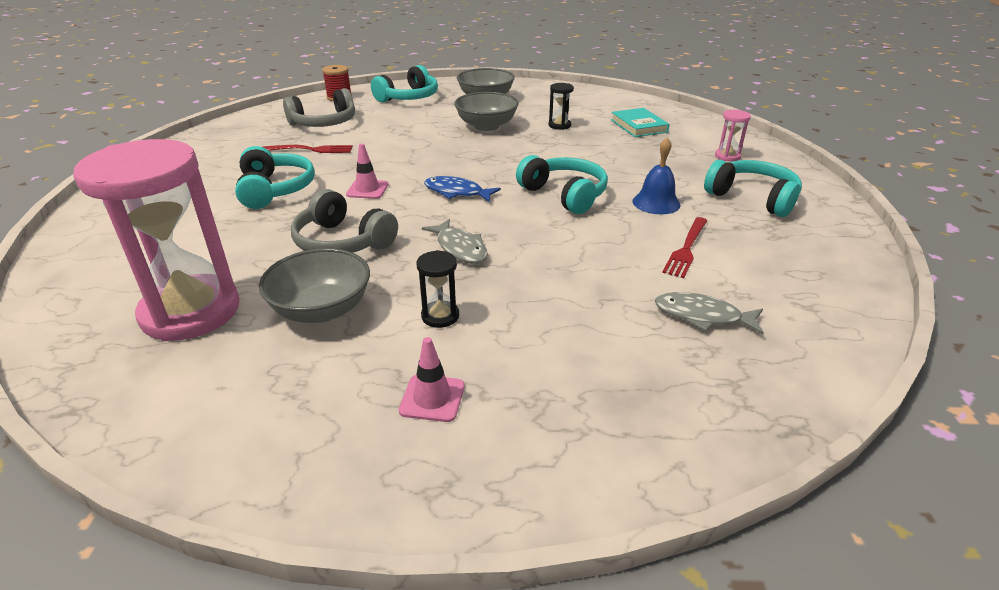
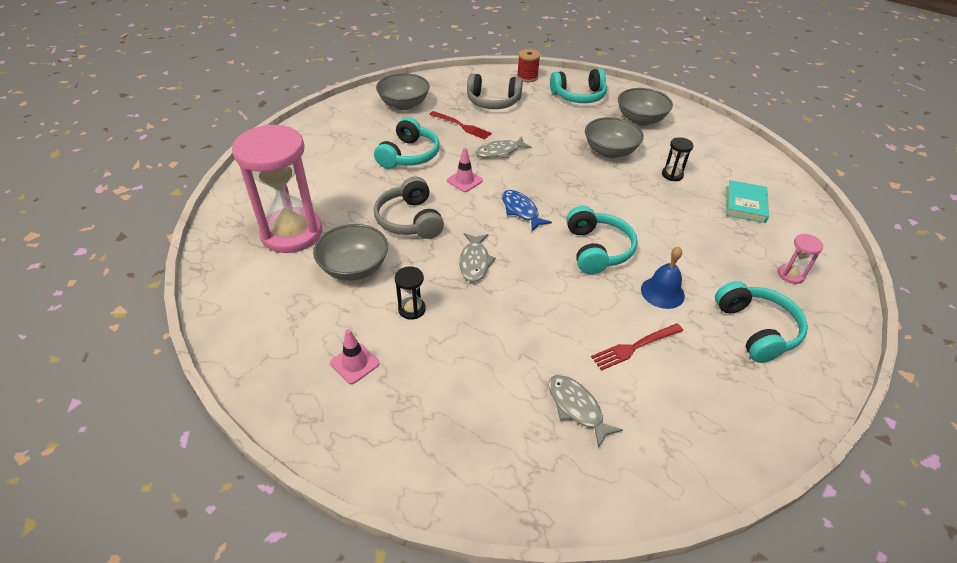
camera: 35 degrees right, 10 degrees up
(218, 151) = (404, 104): none -> grey bowl
(379, 157) = (500, 152): none -> grey fish

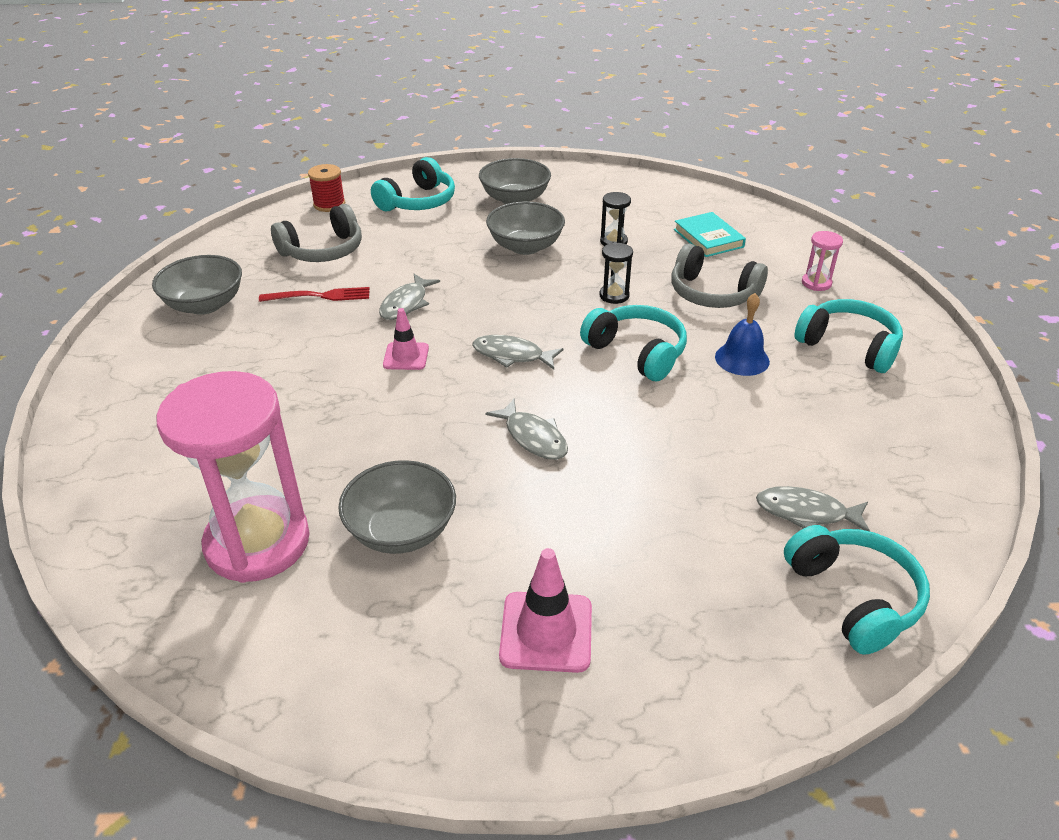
camera: 40 degrees left, 5 degrees down
(355, 363) = (546, 632): pink traffic cone -> pink traffic cone, size x1.54
(409, 155) = (295, 362): turquoise headphones -> turquoise headphones (854, 597)
(410, 220) = (398, 436): grey headphones -> grey headphones (712, 293)
(412, 309) = (531, 530): black hourglass -> black hourglass (614, 295)
(521, 210) = (512, 355): blue fish -> grey fish
(634, 347) = (782, 424): red fork -> none

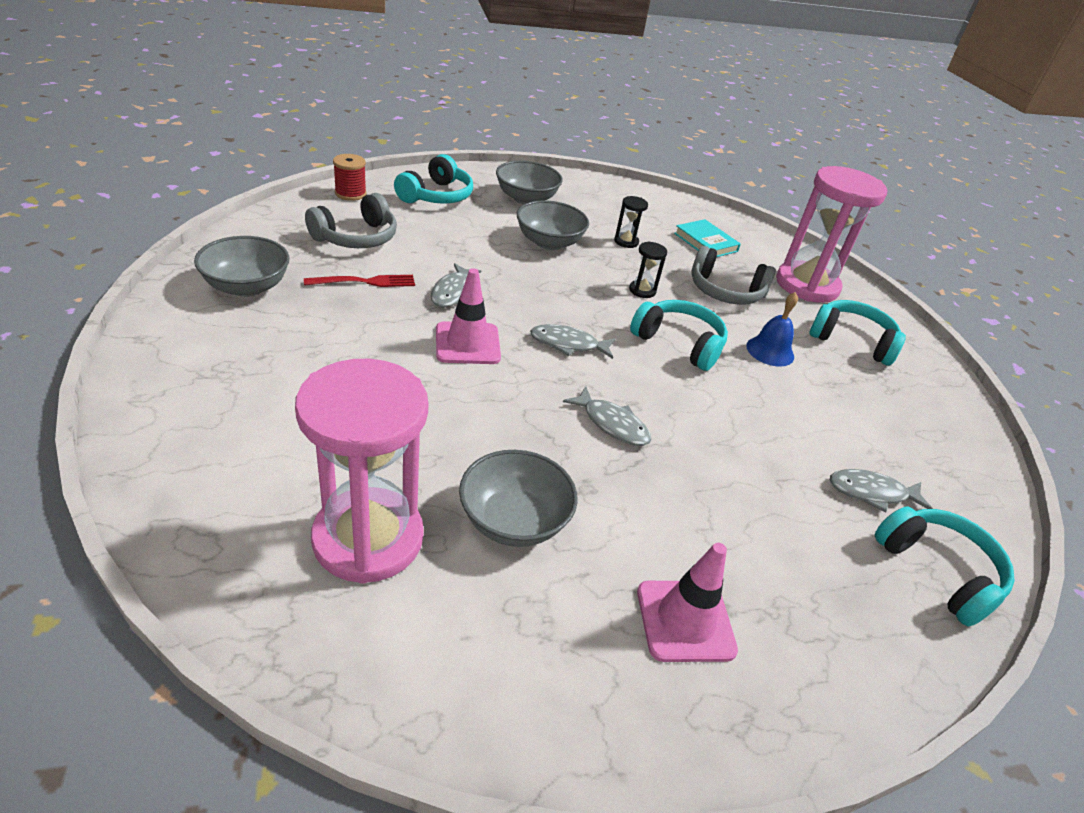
camera: 15 degrees left, 0 degrees up
(406, 356) = (467, 343): pink traffic cone -> pink traffic cone, size x1.54
(816, 283) = (807, 285): pink hourglass -> pink hourglass, size x2.49

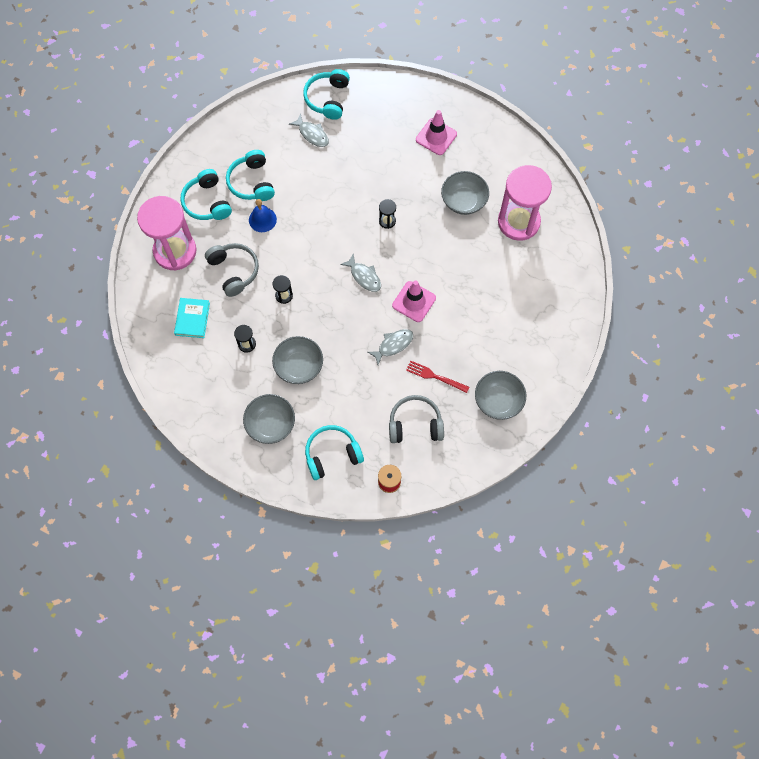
camera: 135 degrees left, 30 degrees up
(612, 424) = (387, 221): grey fish -> black hourglass
(679, 343) = (305, 248): turquoise headphones -> turquoise headphones (252, 182)

